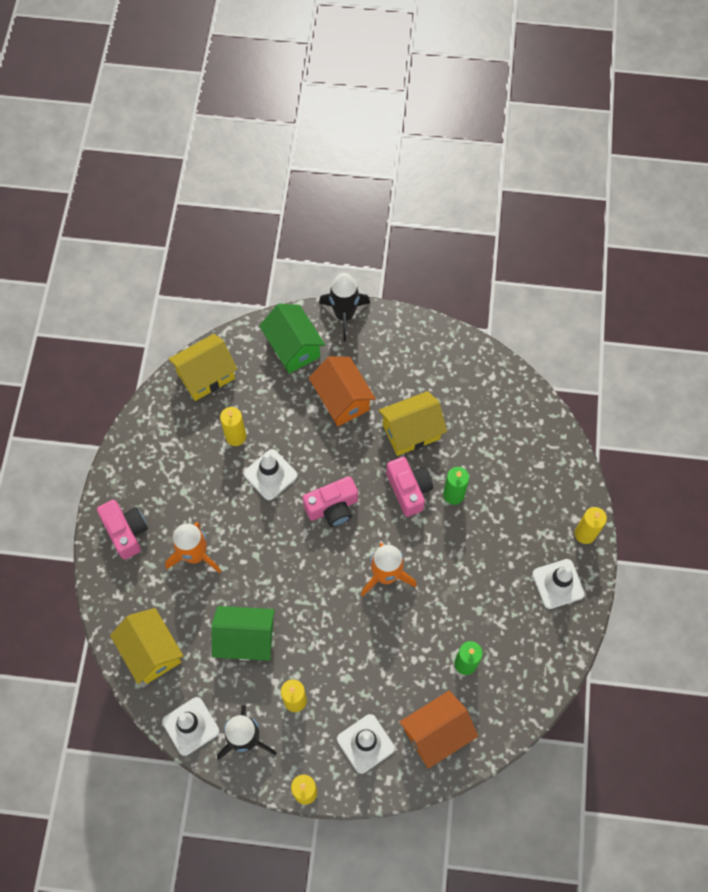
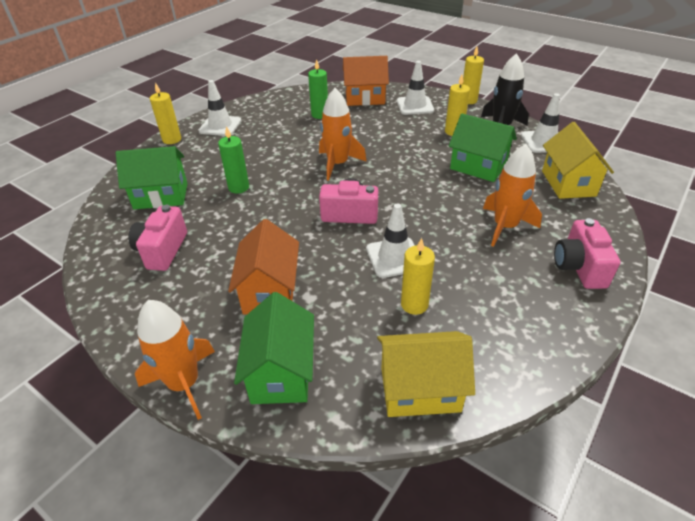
camera: 150 degrees left, 25 degrees down
(344, 315) = (184, 383): black rocket -> orange rocket
(409, 490) = (272, 202): pink camera -> pink camera (162, 250)
(411, 432) = (228, 239): yellow house -> none
(511, 450) = (161, 196): none -> green house

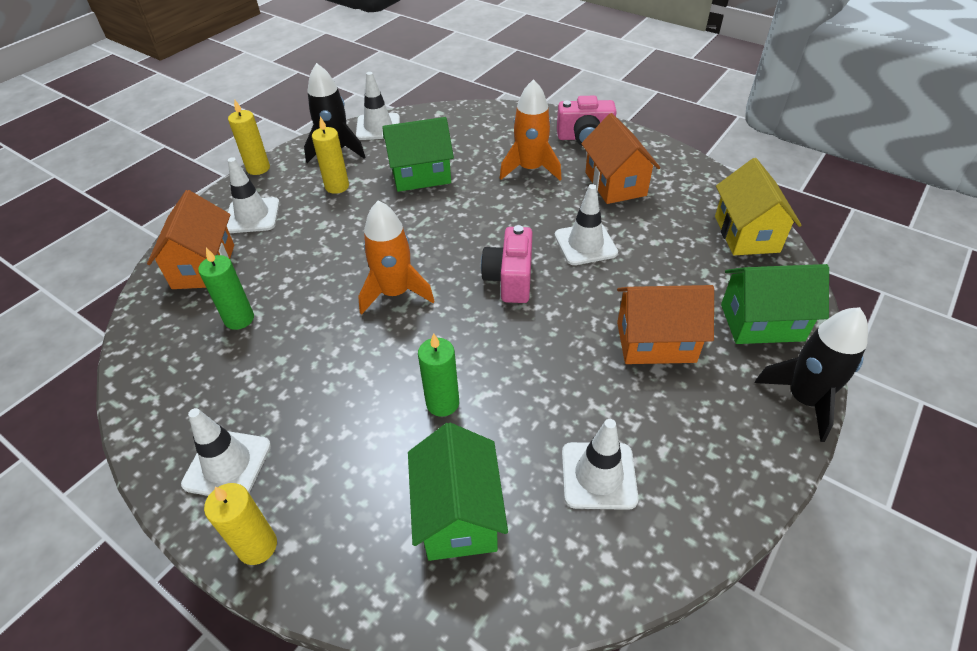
camera: 90 degrees left, 5 degrees up
(162, 250) = (598, 475): pink camera -> white traffic cone
(184, 383) = (804, 399): orange rocket -> black rocket
(414, 304) = (650, 233): yellow candle -> none
(478, 167) = (421, 175): green house -> green house turned 45 degrees clockwise
(494, 285) = (615, 184): none -> orange house
(568, 183) = (459, 124): yellow house -> none

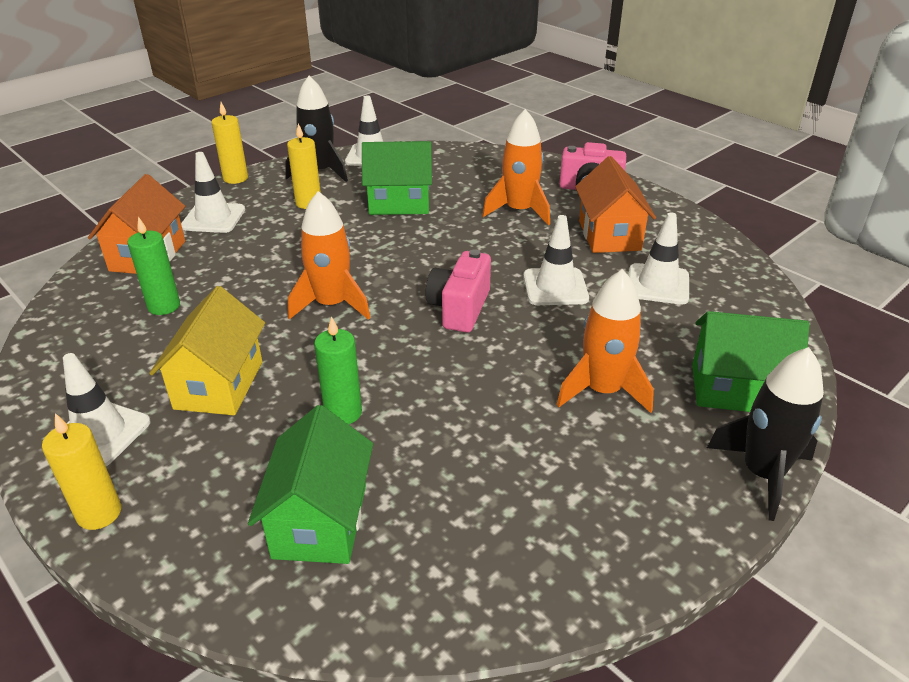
camera: 10 degrees right, 10 degrees down
(598, 475) = (490, 510): white traffic cone -> white traffic cone (658, 284)
(655, 342) = (602, 390): orange house -> orange rocket
(746, 234) = (746, 301): yellow house -> yellow house (219, 385)

